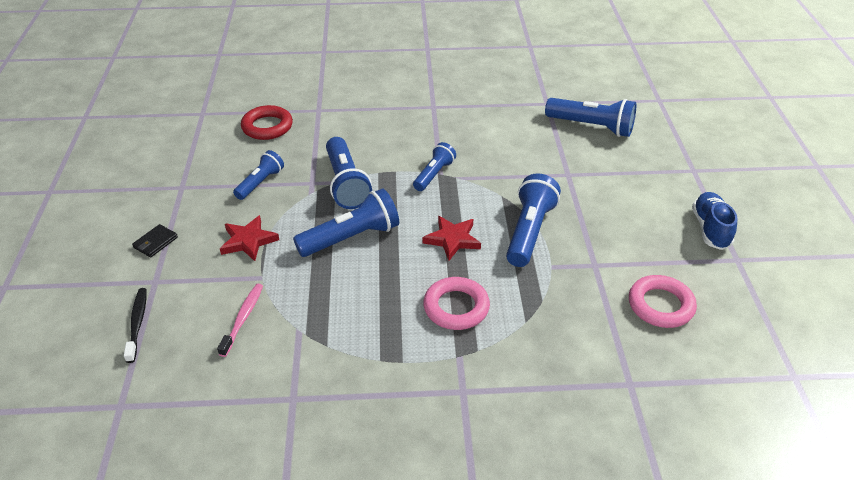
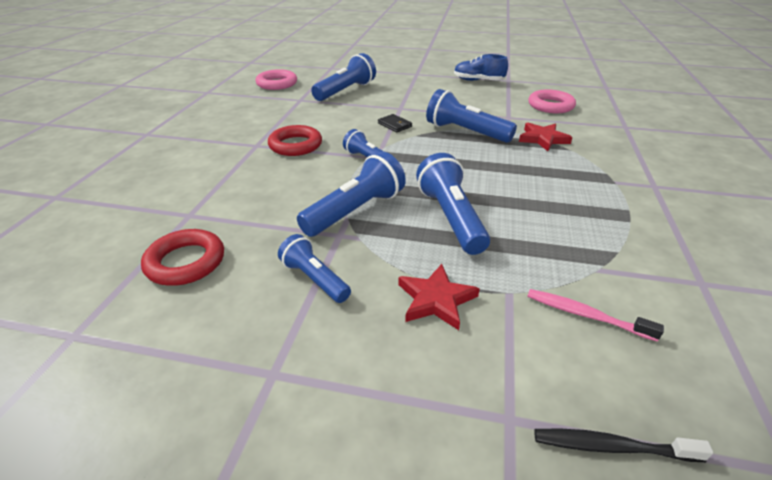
camera: 75 degrees left, 5 degrees down
(155, 242) = (411, 417): black wallet -> black wallet (394, 125)
(346, 184) = (355, 211): blue flashlight -> blue flashlight turned 45 degrees counterclockwise
(443, 127) = (295, 145): none -> red ring
(452, 239) = (467, 164): red star -> red star (543, 139)
(456, 307) = (556, 175): pink ring -> pink ring (277, 84)

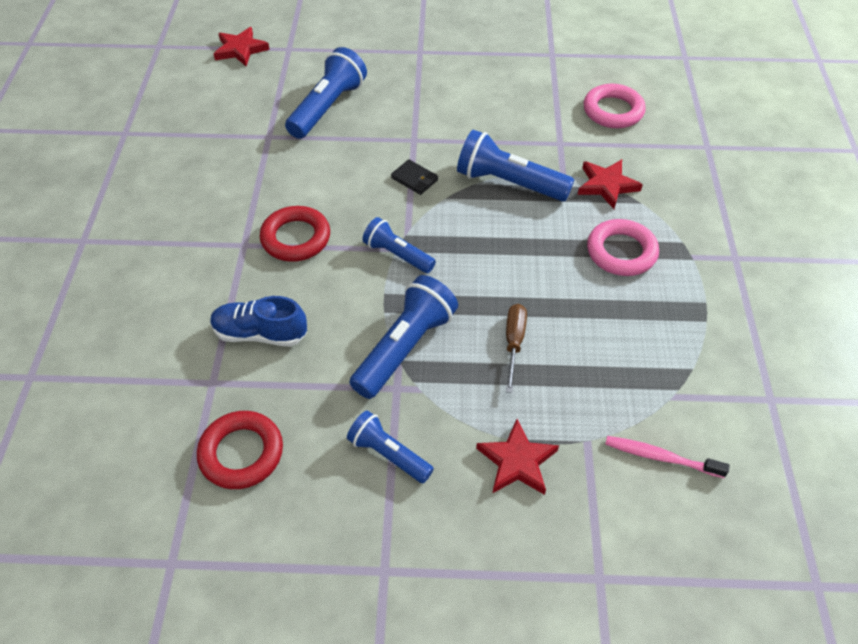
camera: 10 degrees left, 15 degrees up
(277, 84) = (221, 100): pink ring -> pink ring (621, 252)
(300, 66) = (240, 49): none -> red star
(450, 217) = (514, 343): blue flashlight -> brown screwdriver
(478, 81) = (510, 60): blue shoe -> blue shoe (260, 334)
(612, 447) = (682, 589): black toothbrush -> none

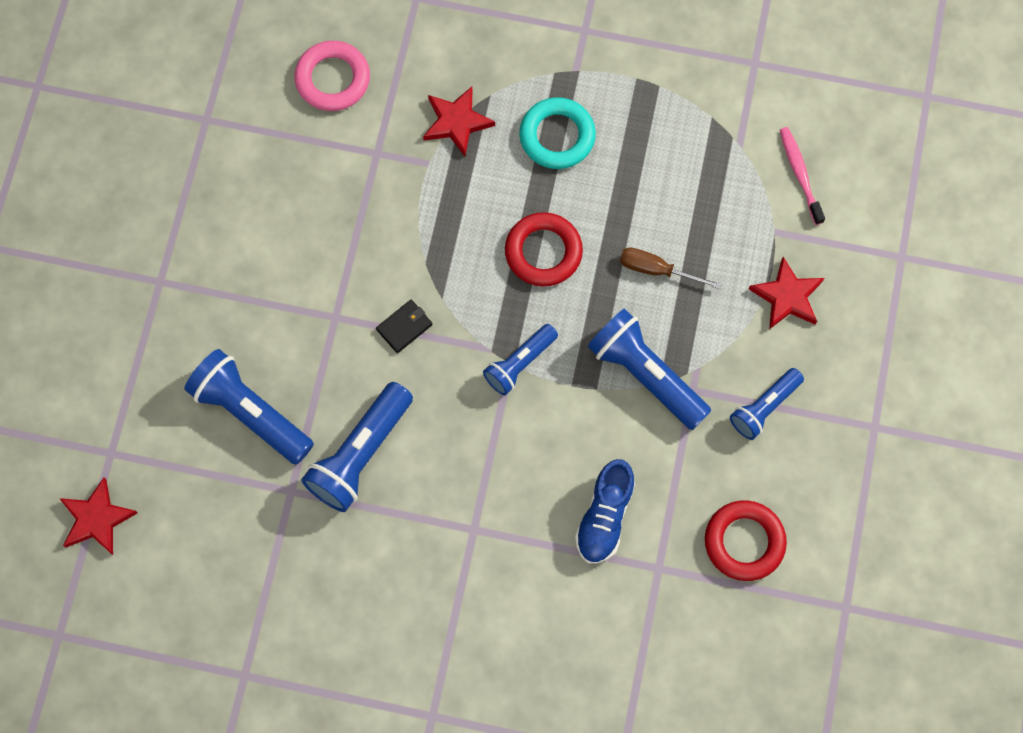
camera: 80 degrees left, 20 degrees up
(296, 238) = (474, 470): red ring -> red ring (543, 252)
(509, 183) = (432, 225): blue flashlight -> blue flashlight (360, 454)
(621, 252) = (557, 136): pink ring -> turquoise ring
(661, 457) = (800, 174): pink toothbrush -> pink toothbrush turned 135 degrees clockwise

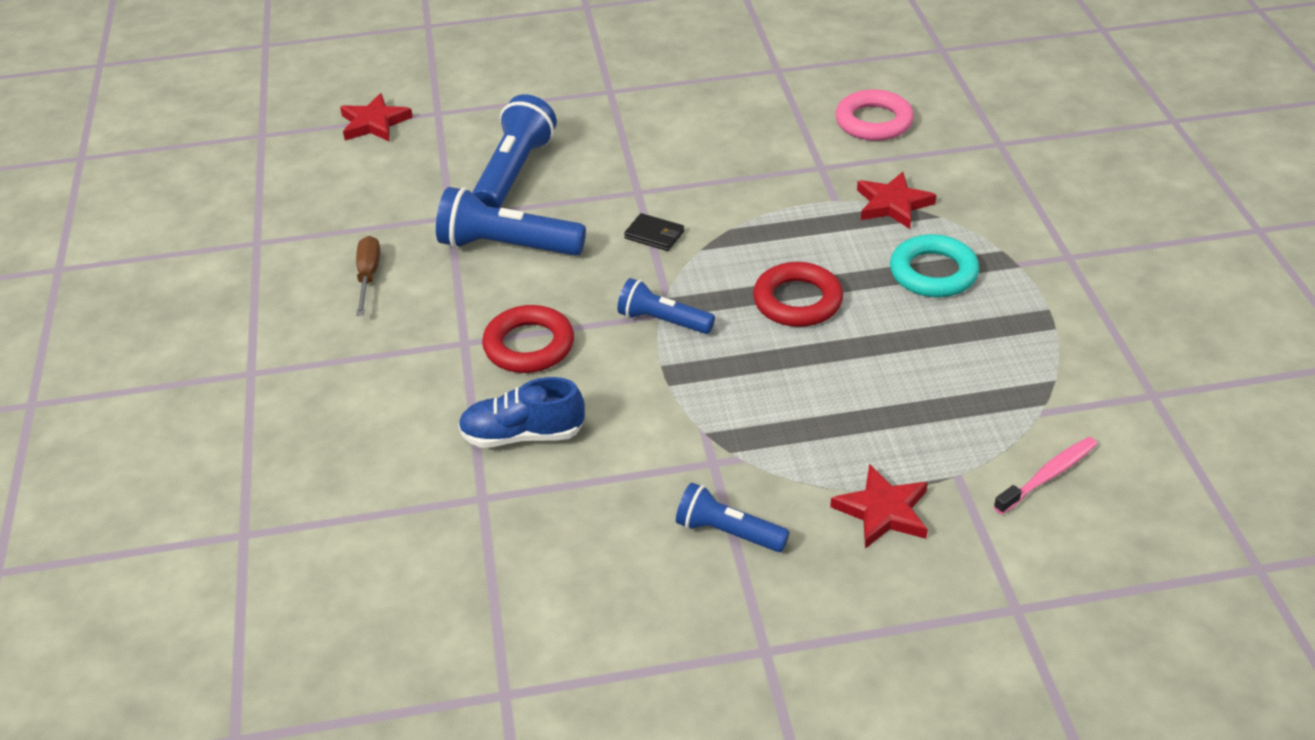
camera: 70 degrees right, 30 degrees down
(645, 375) = (707, 418): blue flashlight -> none
(657, 270) = (837, 390): brown screwdriver -> brown screwdriver (368, 276)
(744, 542) = (548, 565): red ring -> red ring (529, 346)

